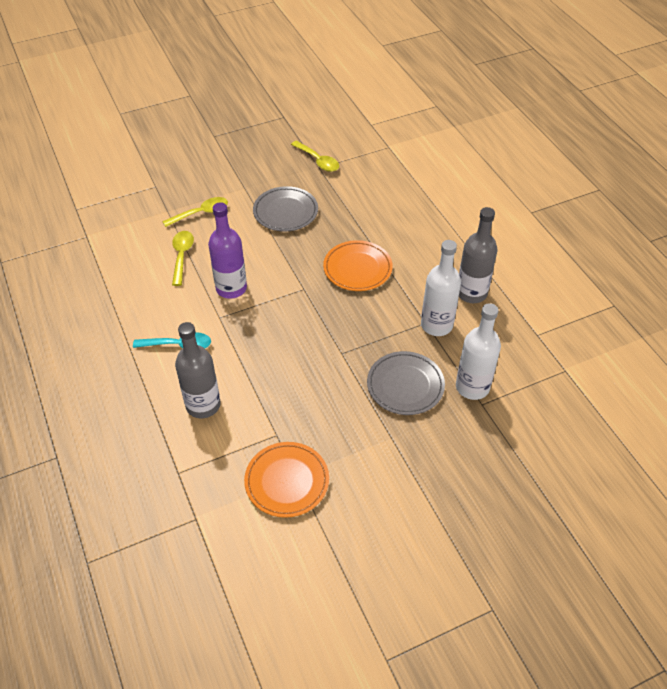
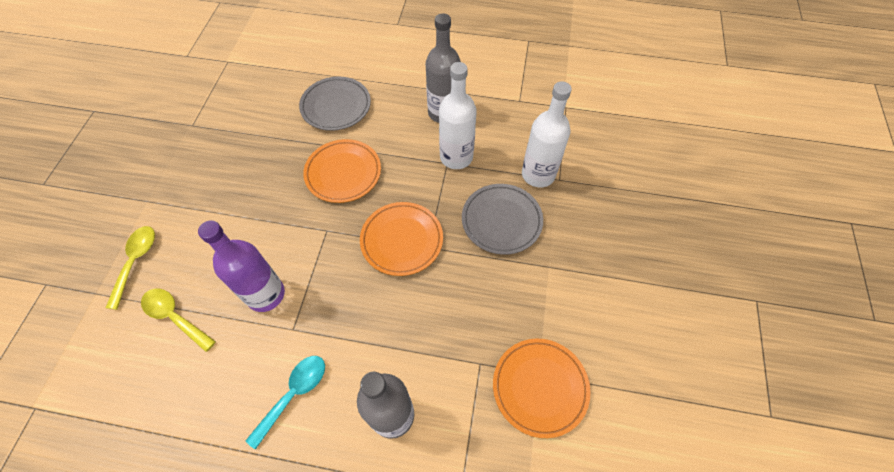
camera: 55 degrees left, 10 degrees up
(285, 212) = (217, 186): grey plate -> grey plate (336, 106)
(318, 161) = (183, 120): yellow spoon -> none
(333, 334) = (402, 240): none -> orange plate

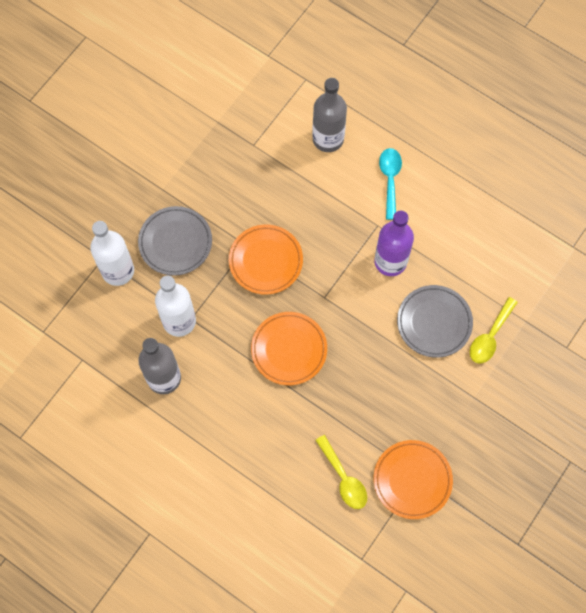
camera: 155 degrees left, 10 degrees up
(175, 317) = (464, 273): yellow spoon -> yellow spoon (344, 478)
(294, 394) = (390, 180): turquoise spoon -> turquoise spoon turned 120 degrees clockwise
(336, 106) = (266, 435): grey plate -> grey plate (434, 322)
(540, 387) = (221, 113): orange plate -> orange plate (412, 480)

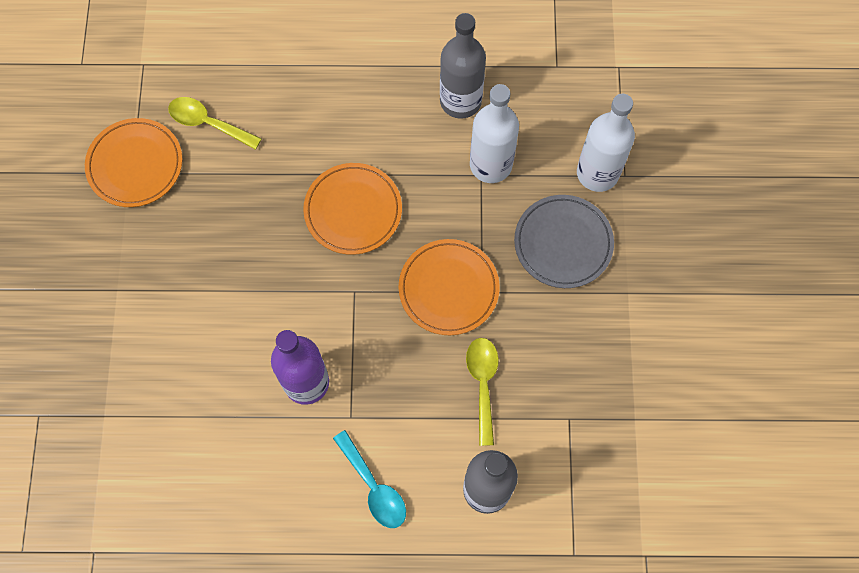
camera: 145 degrees right, 0 degrees up
(434, 322) = (211, 344): grey plate -> none
(490, 336) = (136, 370): yellow spoon -> yellow spoon (482, 384)

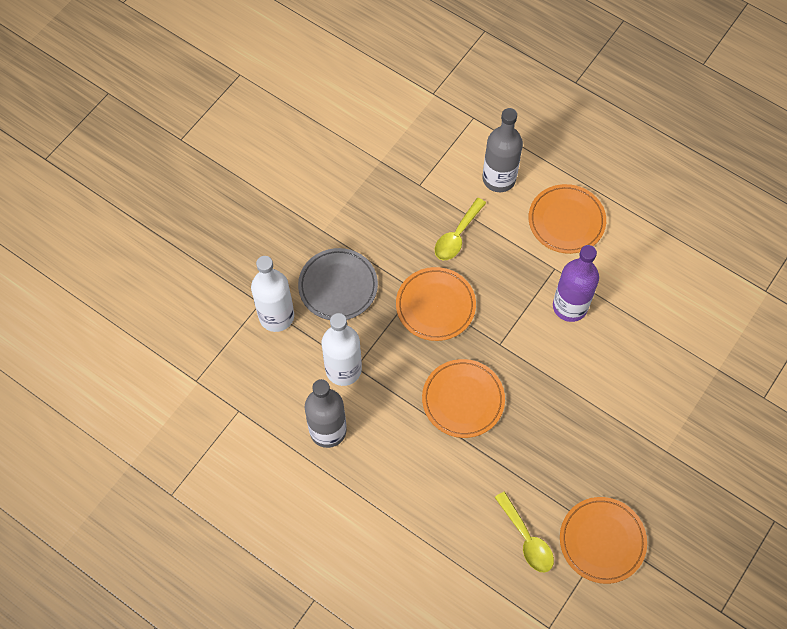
camera: 145 degrees left, 5 degrees down
(374, 487) = (566, 221): turquoise spoon -> orange plate

